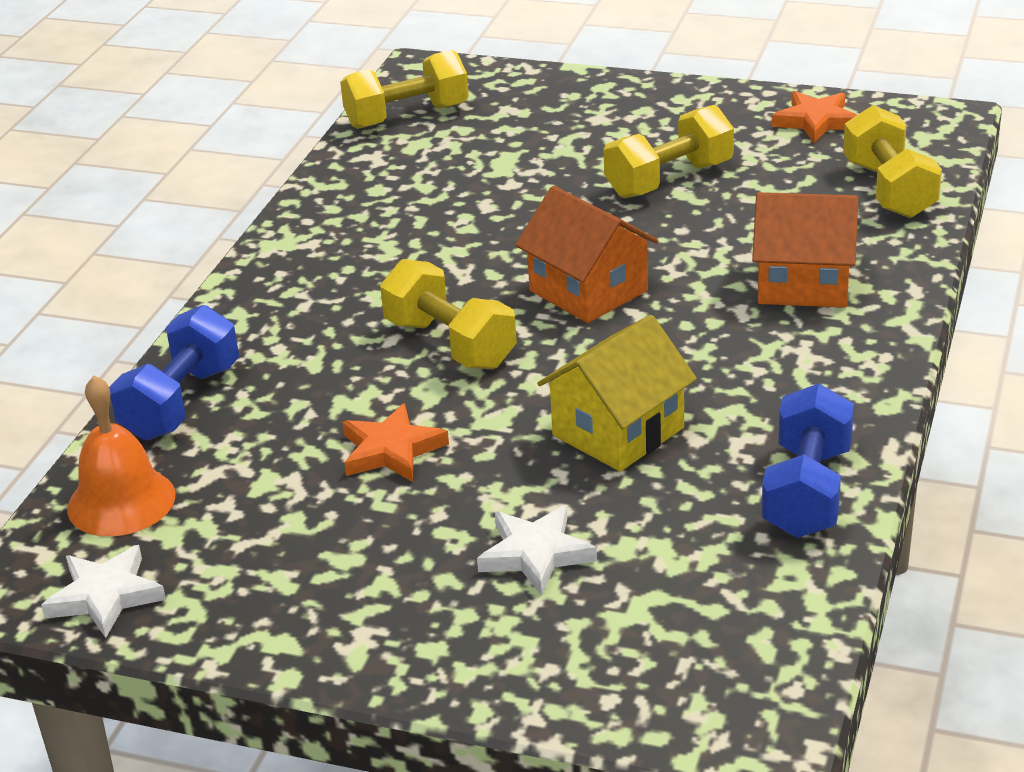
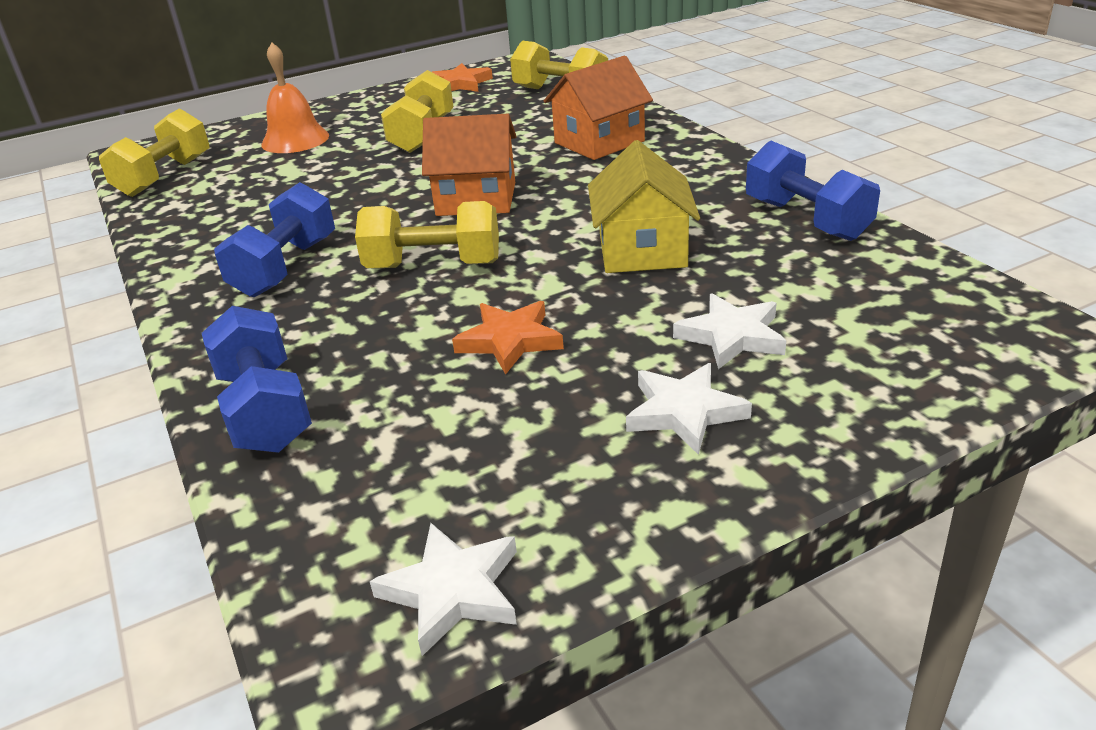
camera: 45 degrees left, 0 degrees up
(121, 501) = (332, 510): orange bell -> orange bell (295, 140)
(355, 279) = (285, 267): none -> blue dumbbell
(399, 586) = (684, 412): none -> white star

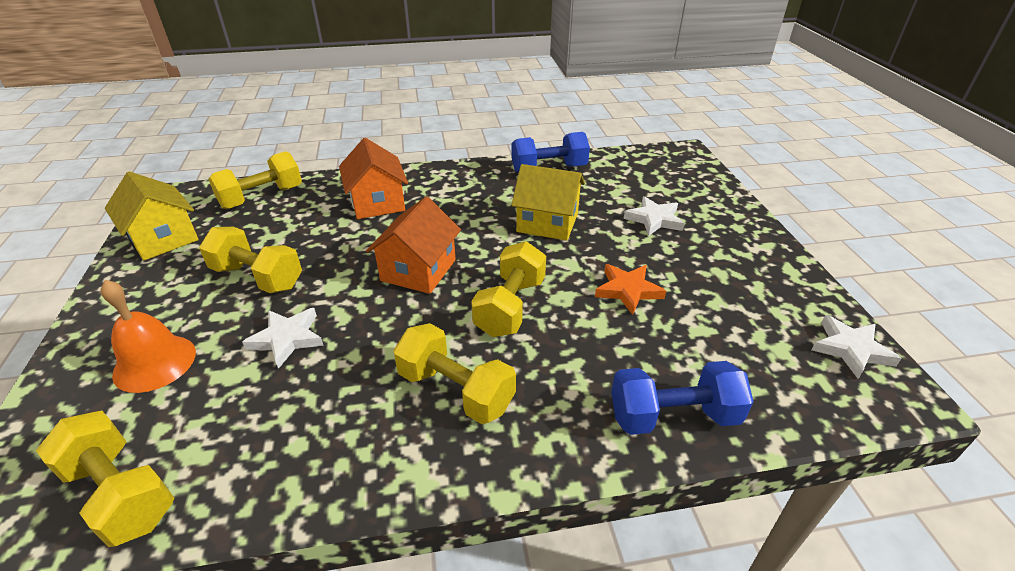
camera: 75 degrees left, 5 degrees up
(285, 267) = (456, 390): blue dumbbell -> yellow dumbbell
(461, 84) = (163, 238): orange star -> yellow house
(684, 412) = (716, 249): white star -> white star (287, 339)

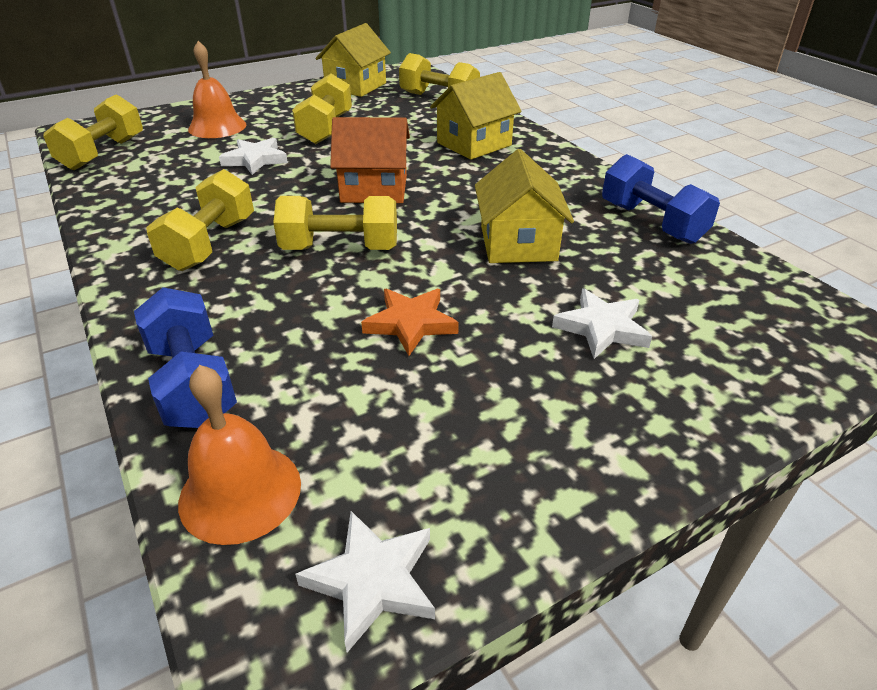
camera: 70 degrees right, 0 degrees up
(377, 202) = (474, 144): orange house -> yellow house
(789, 397) = (240, 492): none -> orange bell

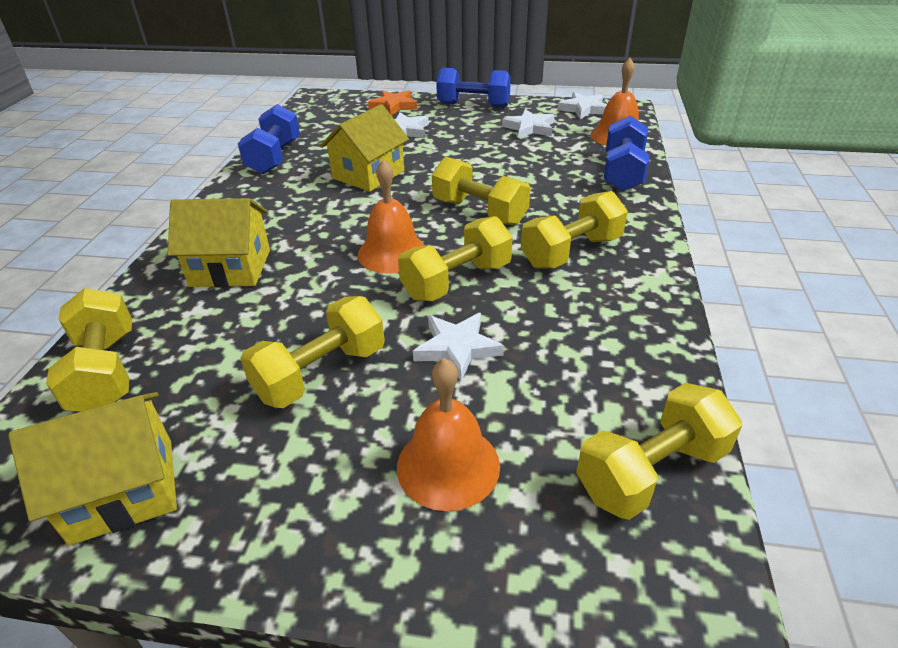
camera: 140 degrees left, 0 degrees up
(296, 190) = (457, 281): none -> yellow dumbbell
(374, 189) = (392, 253): orange house -> orange bell
(411, 323) = (488, 160): orange star -> orange star (393, 106)
(426, 433) = (529, 128): none -> white star
(608, 459) = (473, 105): none -> blue dumbbell

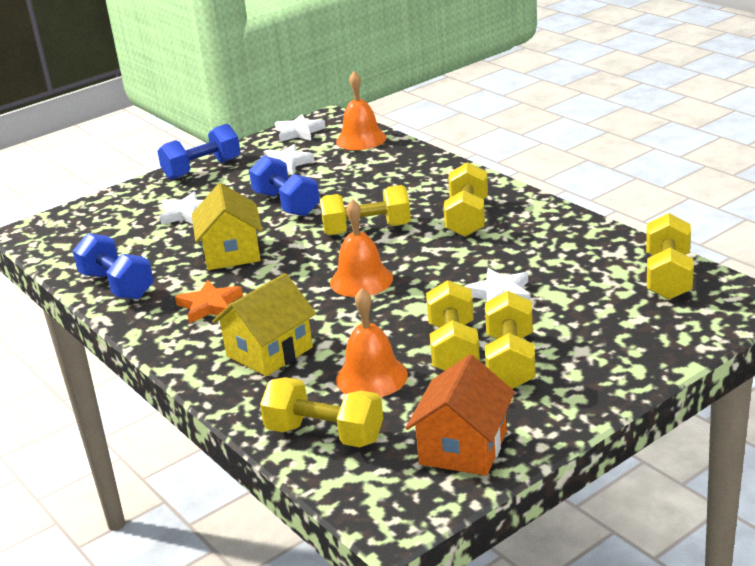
camera: 45 degrees left, 10 degrees down
(123, 490) = (463, 447): yellow house -> orange house
(393, 106) = (130, 202): orange star -> orange star (210, 306)
(448, 465) = (589, 332): orange bell -> orange bell (371, 377)
(457, 281) = (433, 269): yellow dumbbell -> yellow dumbbell (510, 361)
(622, 173) = (410, 160): blue dumbbell -> blue dumbbell (286, 204)

